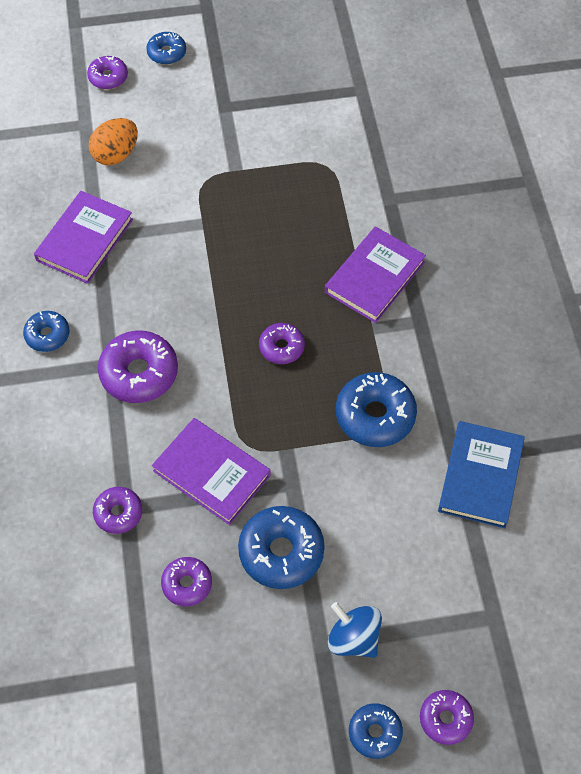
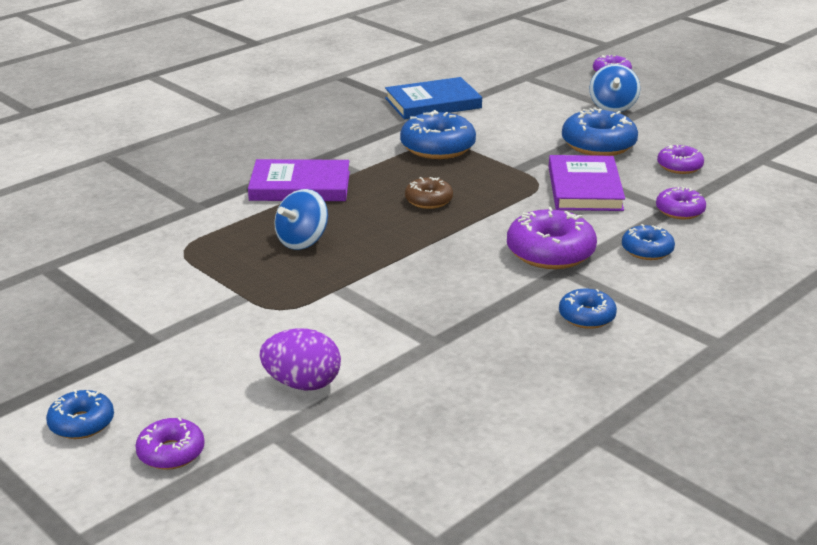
camera: 125 degrees left, 30 degrees down
(85, 240) = (448, 348): purple book -> none
(116, 154) = (302, 384): orange egg -> purple egg
(281, 347) = (428, 200): purple donut -> brown donut
(283, 235) = (302, 241): none -> blue spinning top
(375, 733) = (655, 86): blue donut -> blue donut (647, 250)

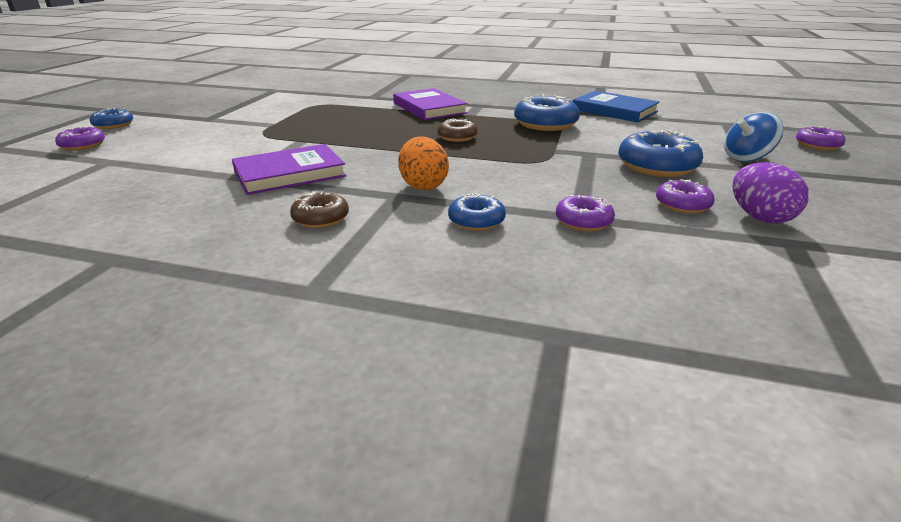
camera: 60 degrees right, 0 degrees up
(302, 241) = (355, 122): blue spinning top -> none
(302, 384) = (169, 156): purple egg -> purple egg (759, 217)
(550, 252) = (423, 185): purple donut -> orange egg
(585, 188) = (561, 176): purple book -> purple book (290, 174)
(586, 316) = (321, 218): blue donut -> brown donut

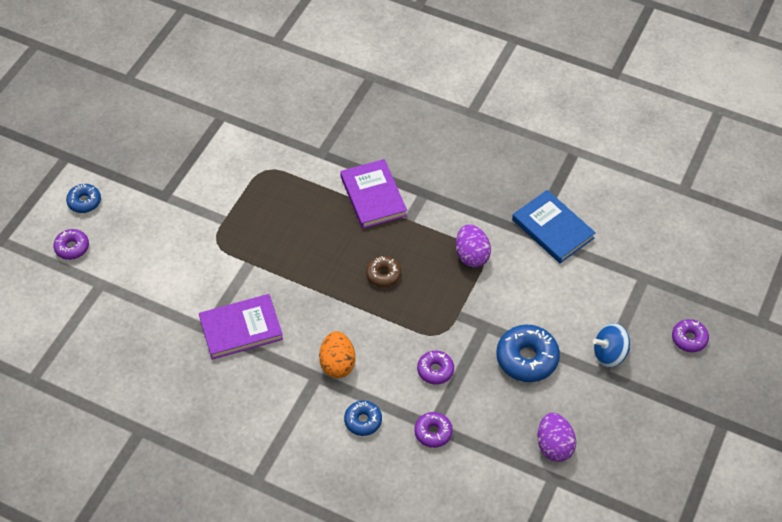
camera: 10 degrees right, 25 degrees up
(321, 218) = (262, 401): brown donut -> none
(545, 124) = (471, 255): blue donut -> purple egg
(682, 205) = (511, 421): purple donut -> purple donut (435, 370)

